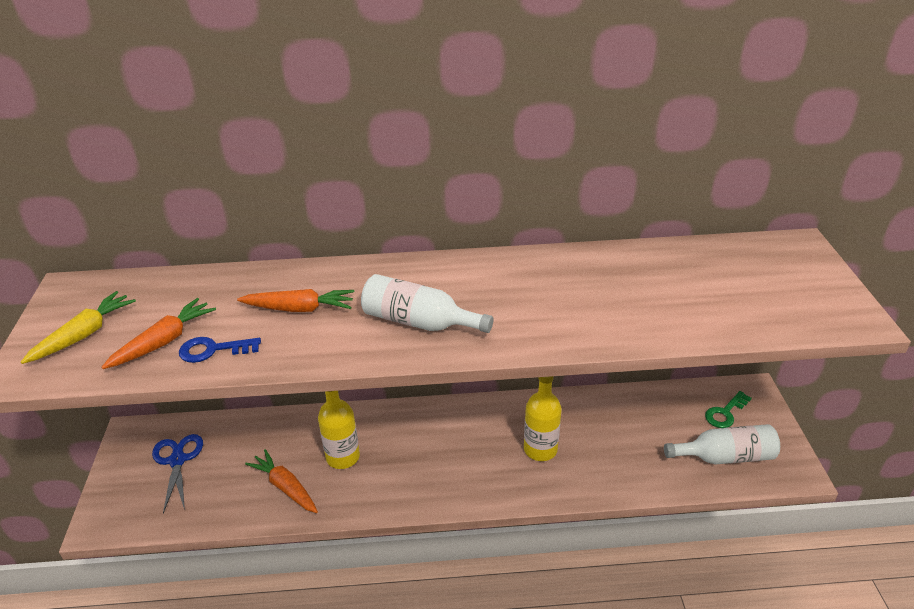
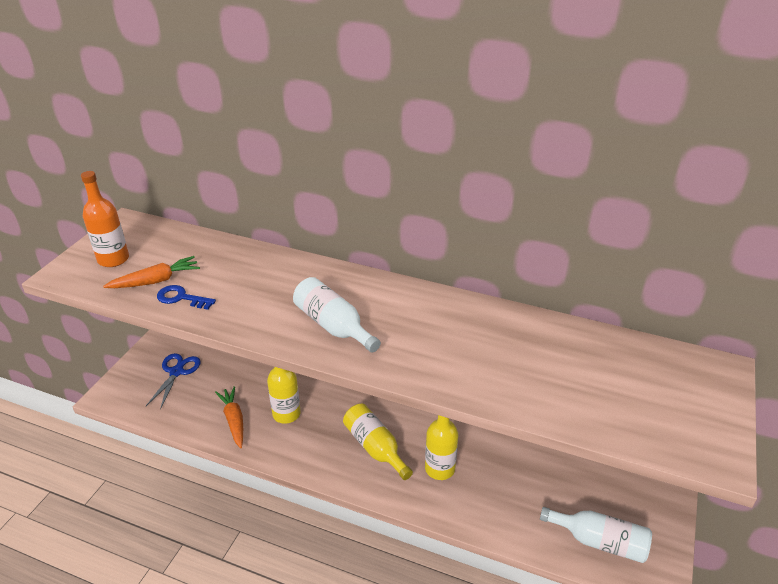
camera: 25 degrees right, 0 degrees up
(84, 334) = (113, 259): yellow carrot -> orange bottle
(300, 309) = (258, 286): orange carrot -> none
(462, 454) = (375, 448): none -> yellow bottle
(725, 413) = (627, 503): green key -> none

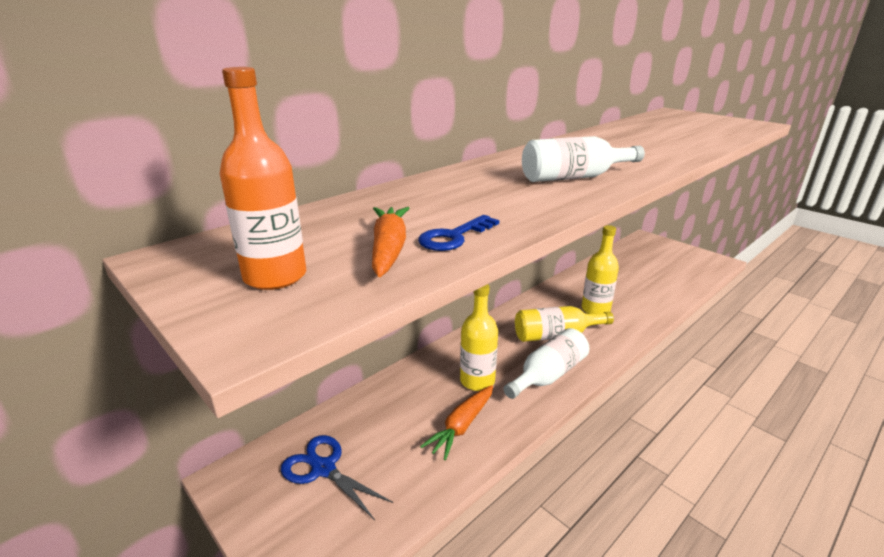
camera: 65 degrees left, 10 degrees down
(234, 420) = (461, 426): orange carrot -> orange carrot turned 60 degrees counterclockwise
(599, 541) = (682, 269): white bottle -> white bottle (548, 375)

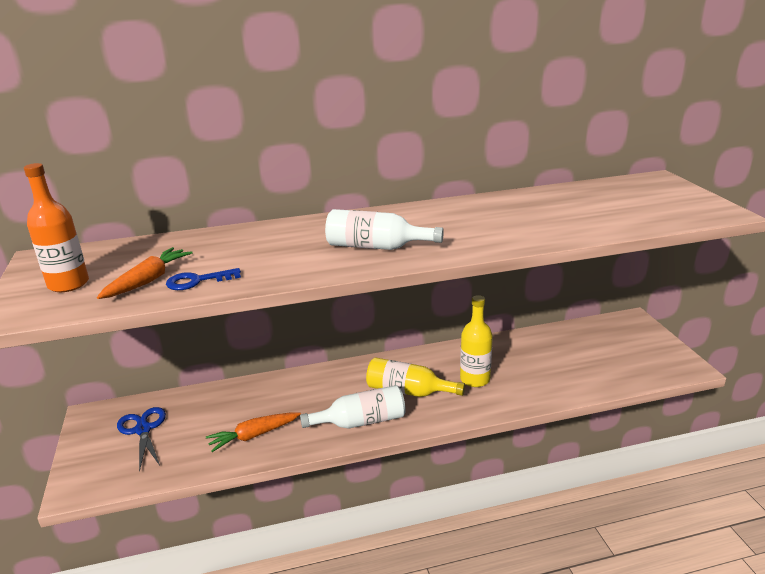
camera: 30 degrees right, 0 degrees up
(477, 381) = (301, 407): yellow bottle -> none

